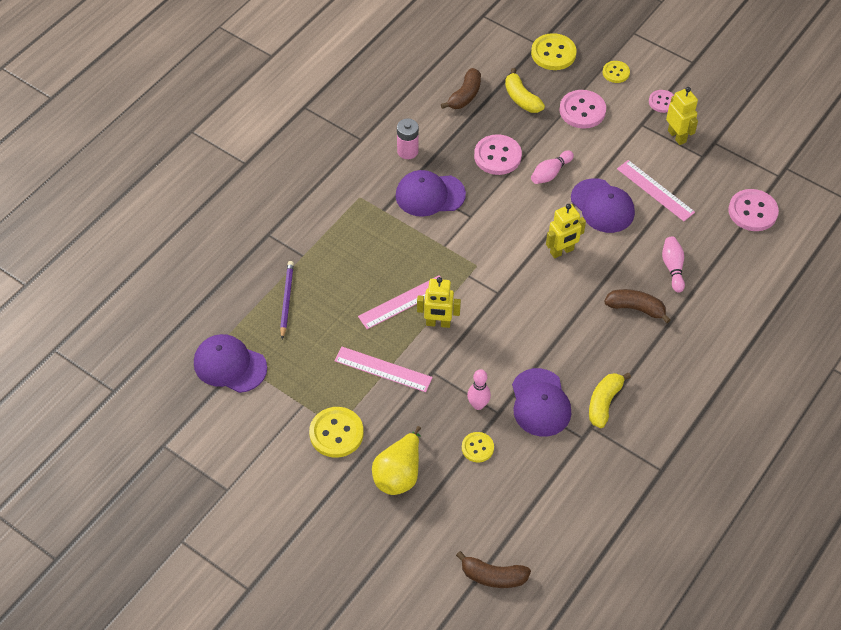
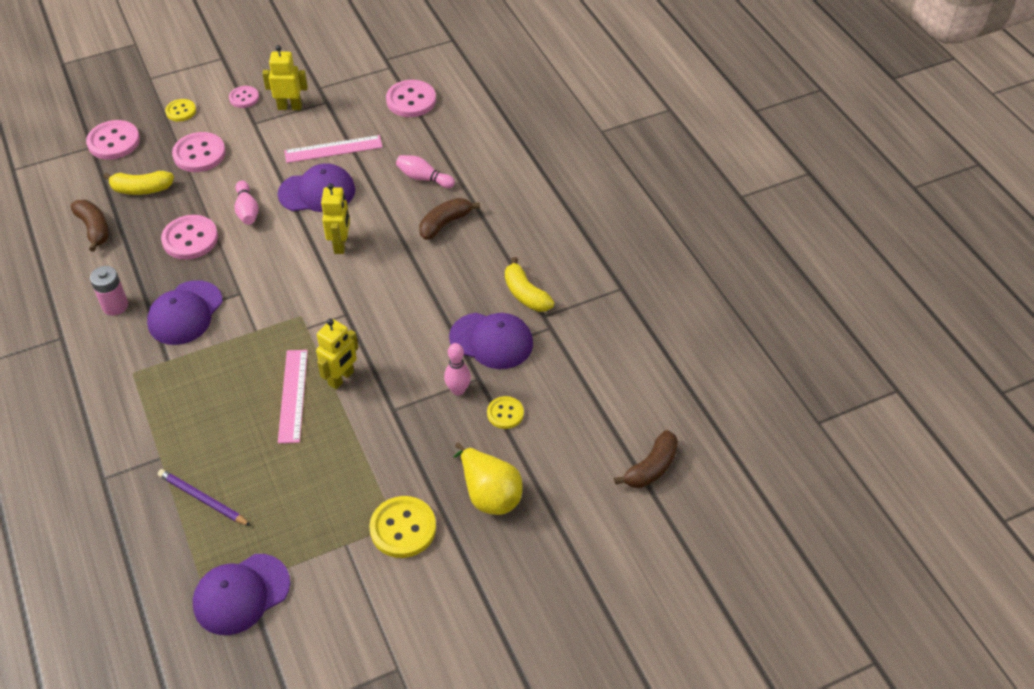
camera: 60 degrees left, 5 degrees down
(383, 369) = (358, 450): pink ruler -> none
(553, 53) = (114, 142): yellow button -> pink button

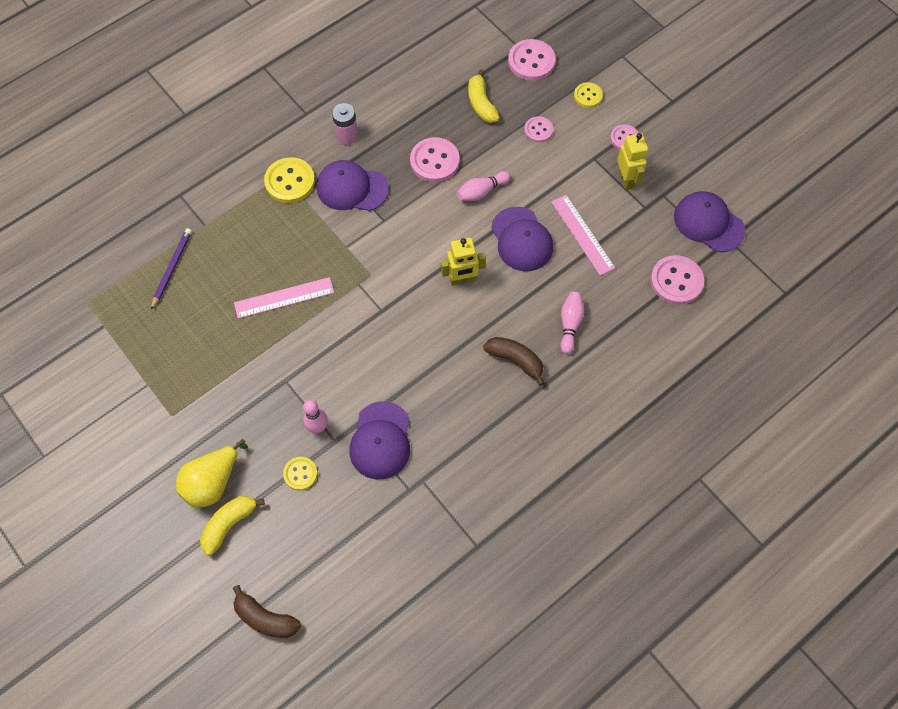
camera: 75 degrees right, 15 degrees up
(94, 229) = (425, 88): brown banana -> none
(199, 154) = (538, 130): pink button -> pink button, size x0.60
(241, 594) = (92, 325): purple cap -> purple cap (708, 223)
(341, 378) = (310, 329): yellow robot -> none
(403, 528) = (168, 423): yellow button -> yellow button (290, 181)
(525, 294) = (445, 457): yellow banana -> yellow banana (229, 524)

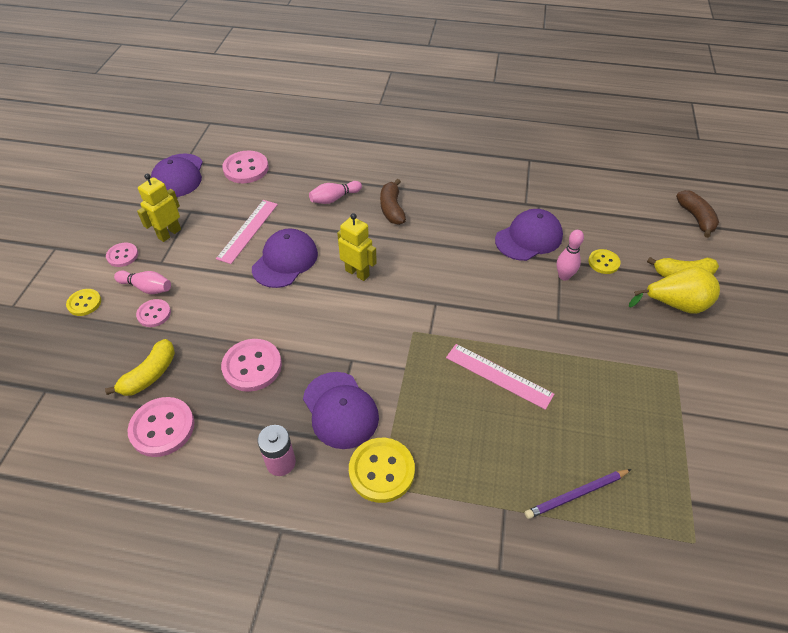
camera: 130 degrees left, 15 degrees down
(481, 191) = (258, 312): pink bowling pin -> pink bowling pin (147, 288)
(531, 61) = (61, 369): pink button -> pink button (162, 428)

